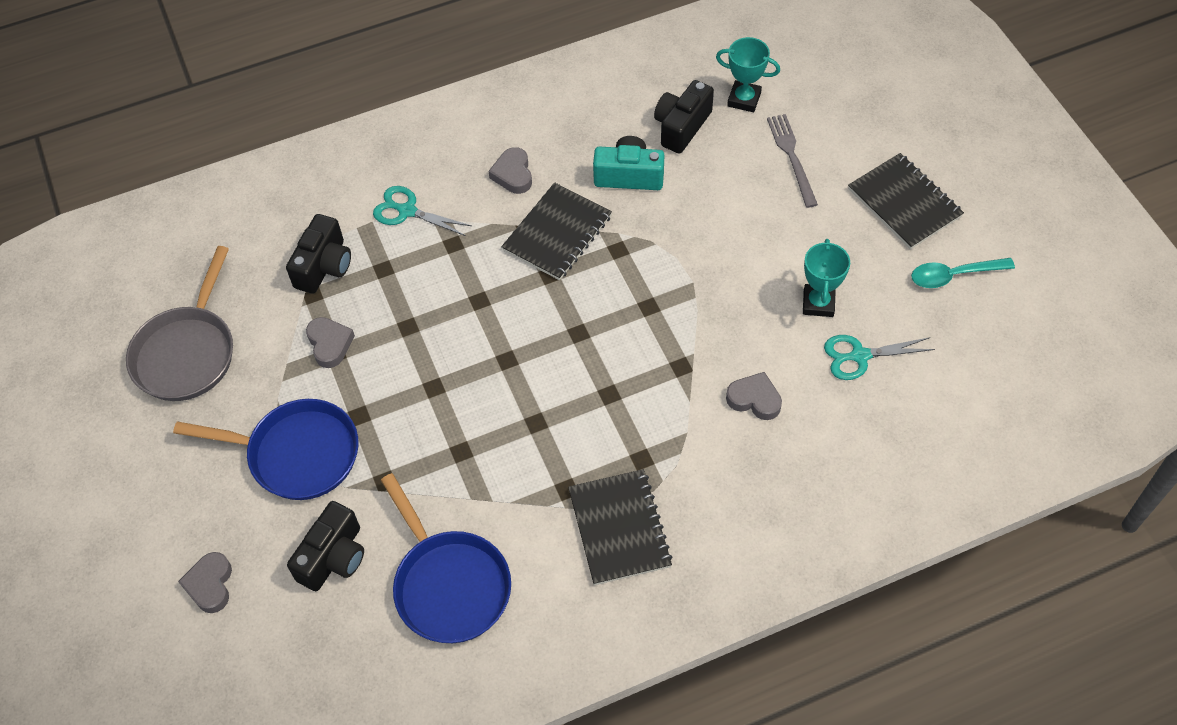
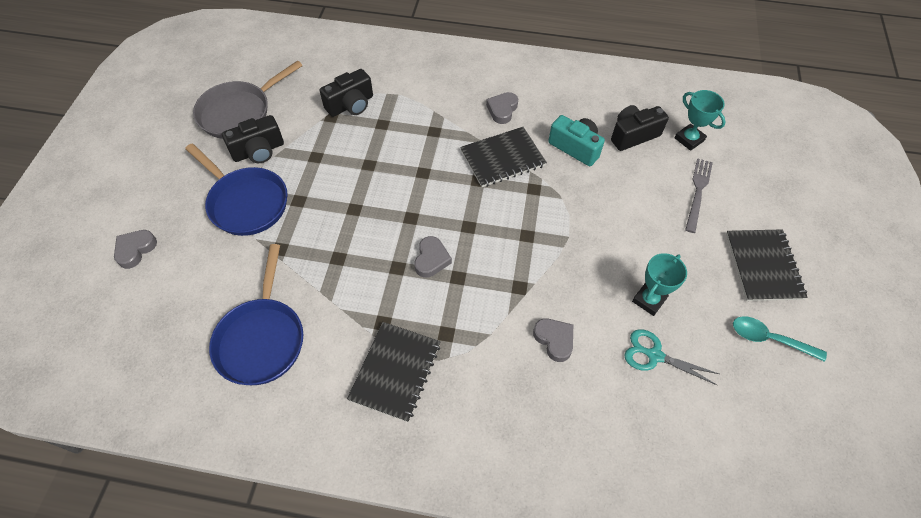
camera: 30 degrees right, 0 degrees up
(330, 344) = (317, 150): grey heart -> grey heart (431, 259)
(334, 557) = (213, 277): black camera -> black camera (258, 151)
(407, 211) = (422, 99): turquoise scissors -> none

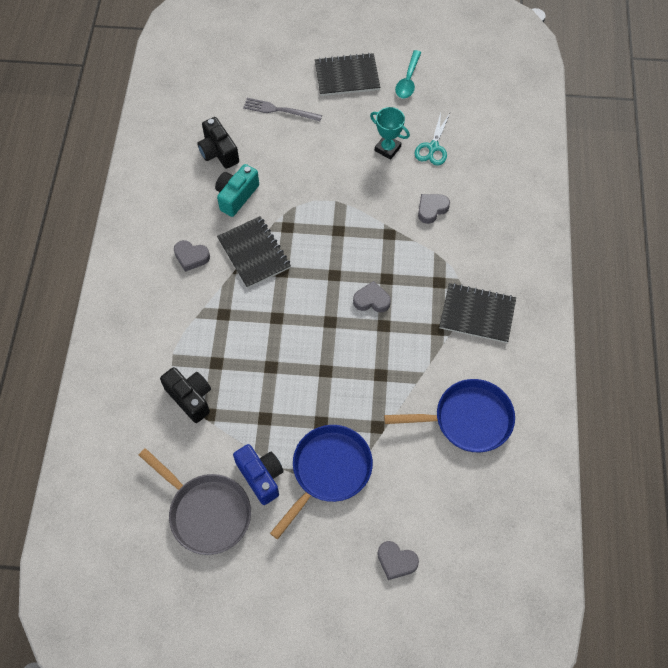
camera: 95 degrees left, 5 degrees up
(258, 151) = (261, 476): black camera -> blue camera
(689, 139) = (221, 112): turquoise trophy -> none

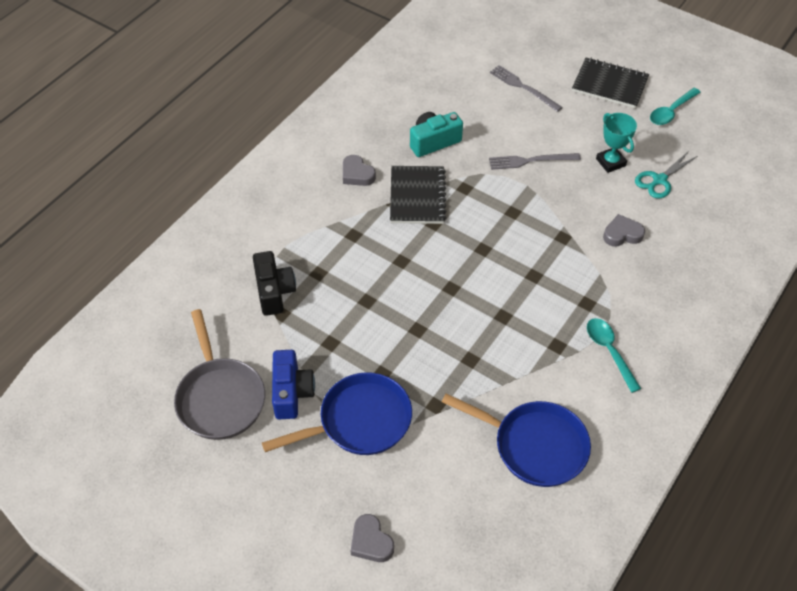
camera: 30 degrees right, 10 degrees down
(218, 152) = (441, 99): black camera -> none
(325, 177) = (530, 161): none -> grey fork
(371, 300) = (506, 288): grey heart -> none
(477, 314) = (609, 351): black notebook -> turquoise spoon

